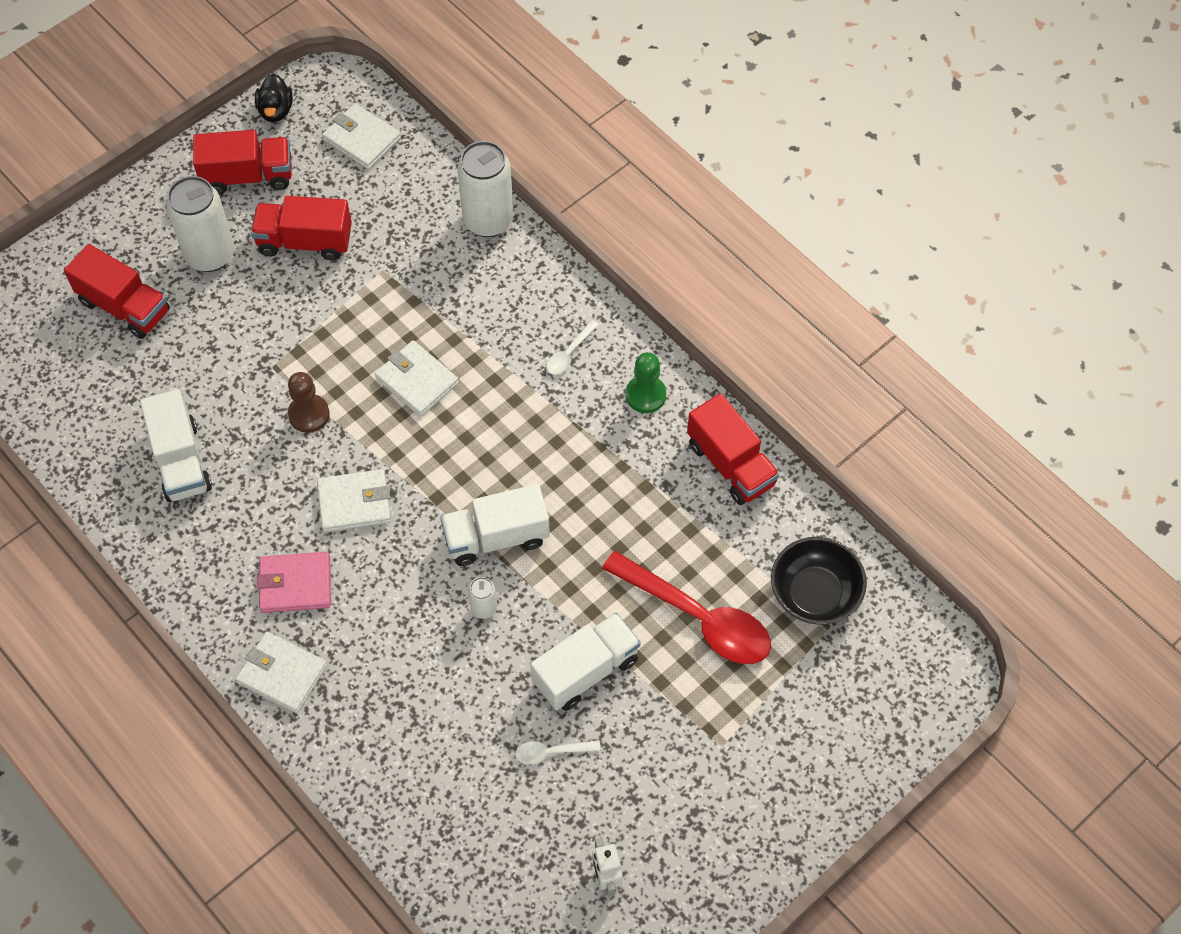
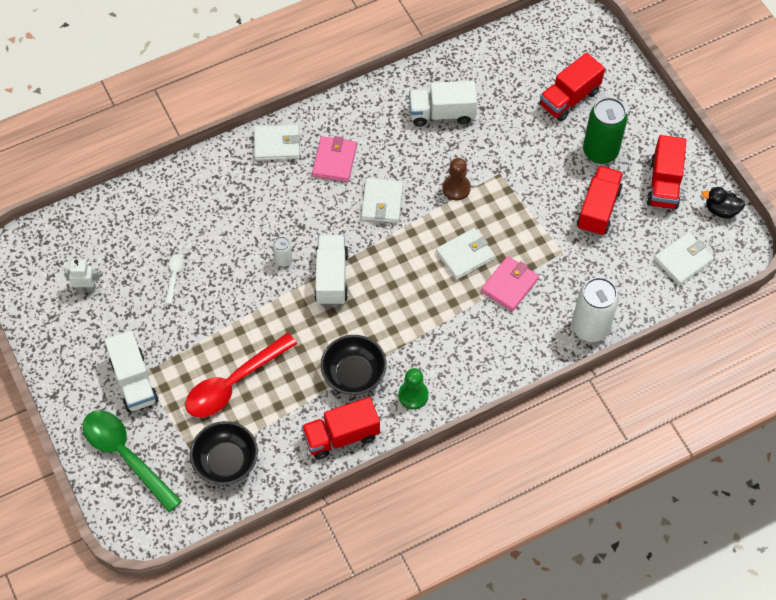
camera: 105 degrees right, 0 degrees up
(210, 255) = (600, 151): white can -> green can
(282, 674) = (277, 144): white wallet -> white wallet turned 45 degrees clockwise
(450, 320) = (509, 285): none -> pink wallet
(569, 353) = (461, 354): white spoon -> none
(585, 671) = (220, 308): white truck -> white truck (134, 381)
(637, 472) = (354, 374): none -> black bowl
(852, 725) = (126, 456): none -> green spoon

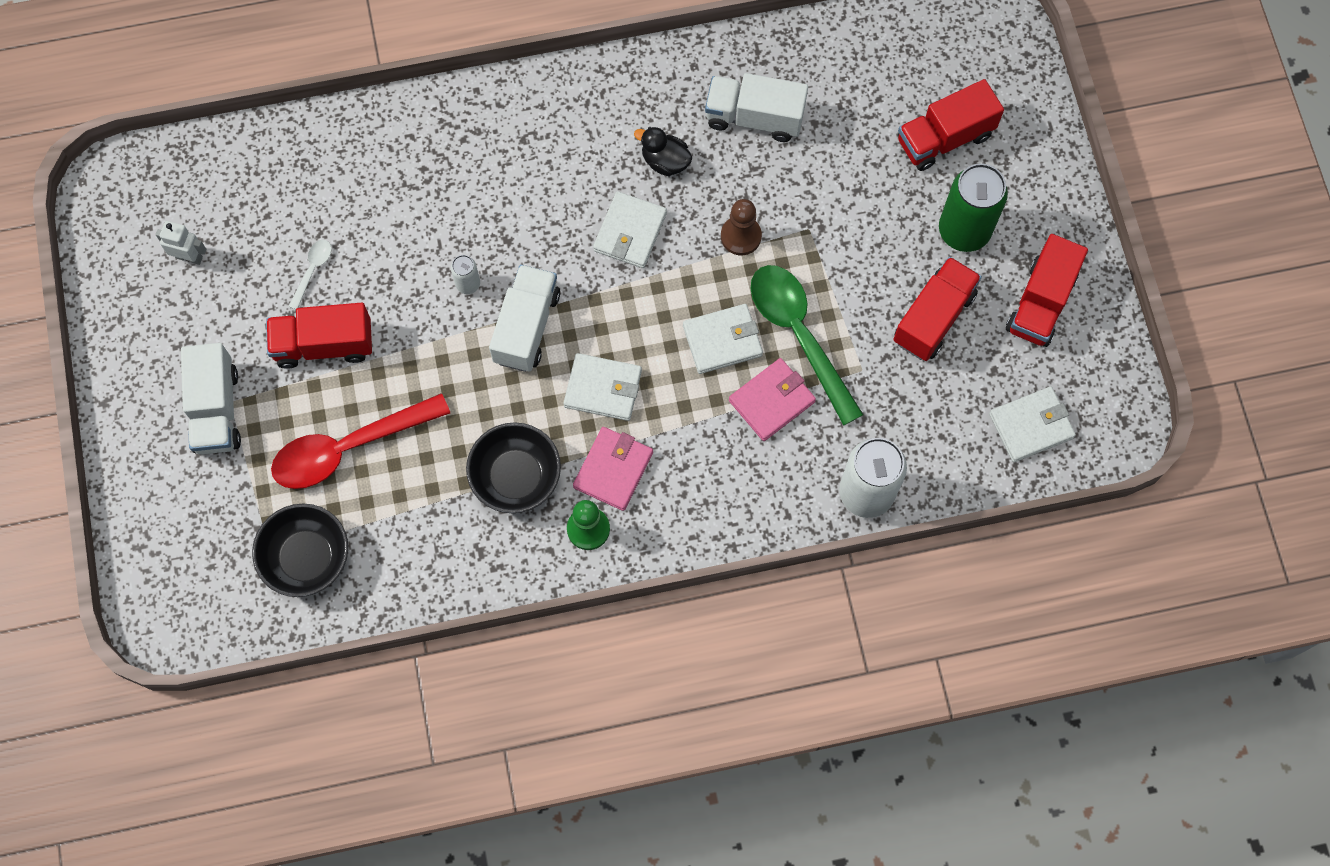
camera: 15 degrees right, 10 degrees up
(126, 456) = (176, 514): green spoon -> green spoon (799, 335)
(277, 144) = (509, 108): white wallet -> white wallet (603, 388)
(334, 161) = (582, 153): pink wallet -> pink wallet (613, 470)
(341, 436) = (472, 562): red truck -> red truck (324, 344)
(721, 210) = (1111, 364): black duck -> black duck (665, 161)

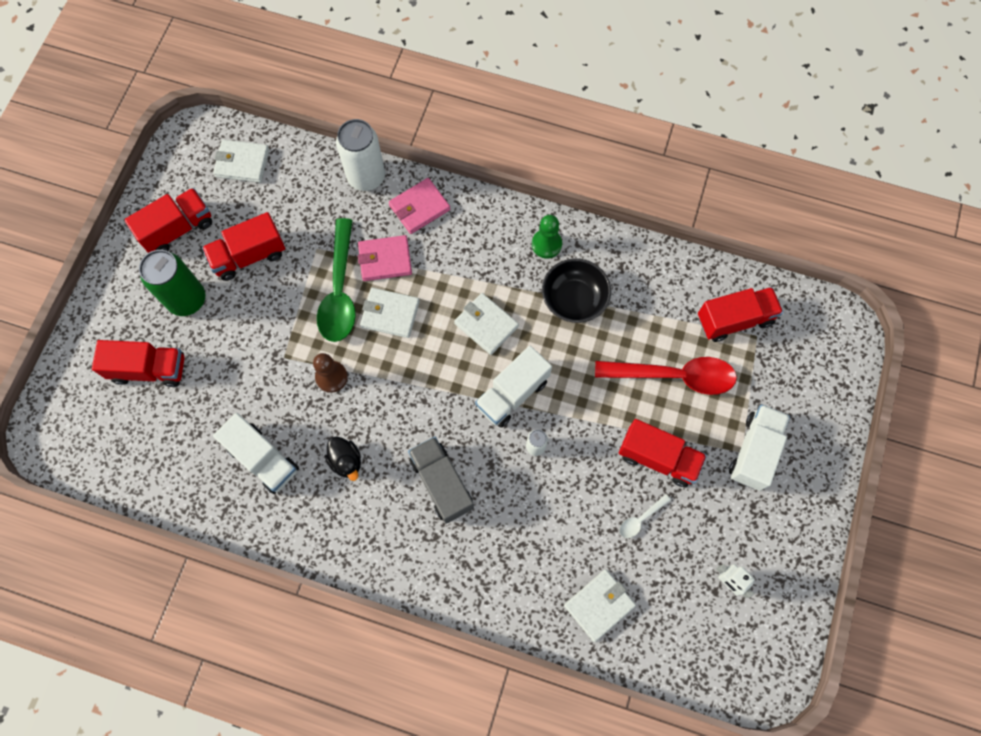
camera: 150 degrees left, 0 degrees up
(306, 558) = (734, 320): black bowl -> red truck
(548, 193) = (442, 483): none -> grey truck
(613, 470) = (510, 271): pink wallet -> pink wallet (419, 208)
(630, 232) = (403, 422): white wallet -> white wallet (599, 605)

